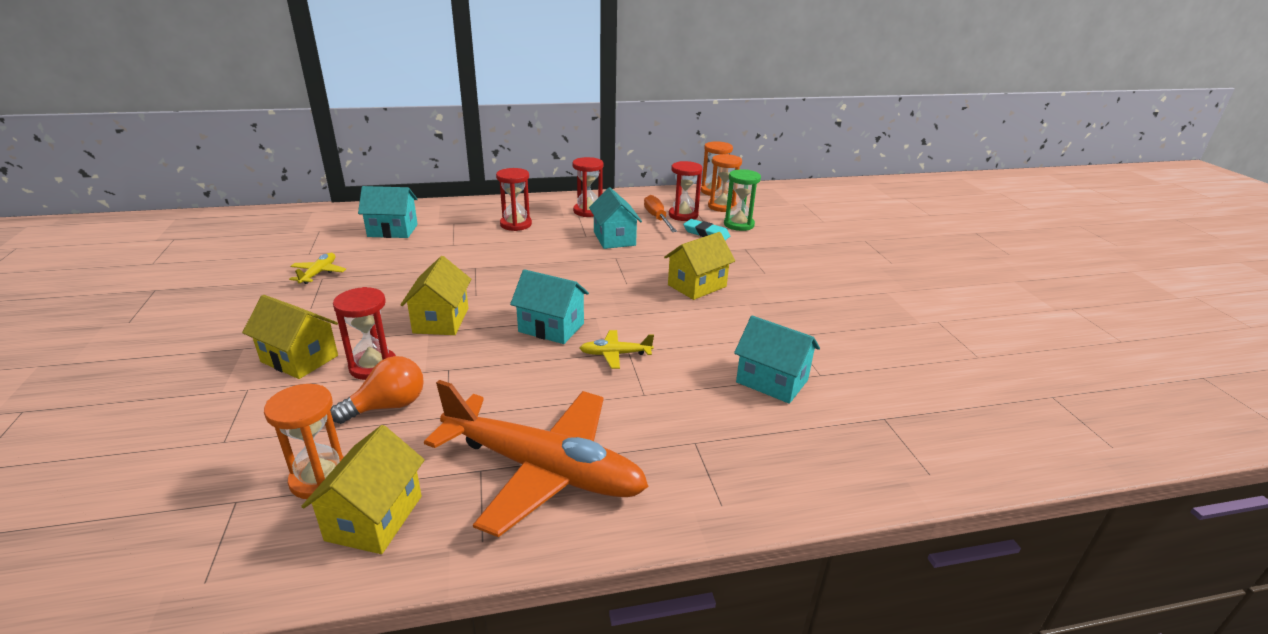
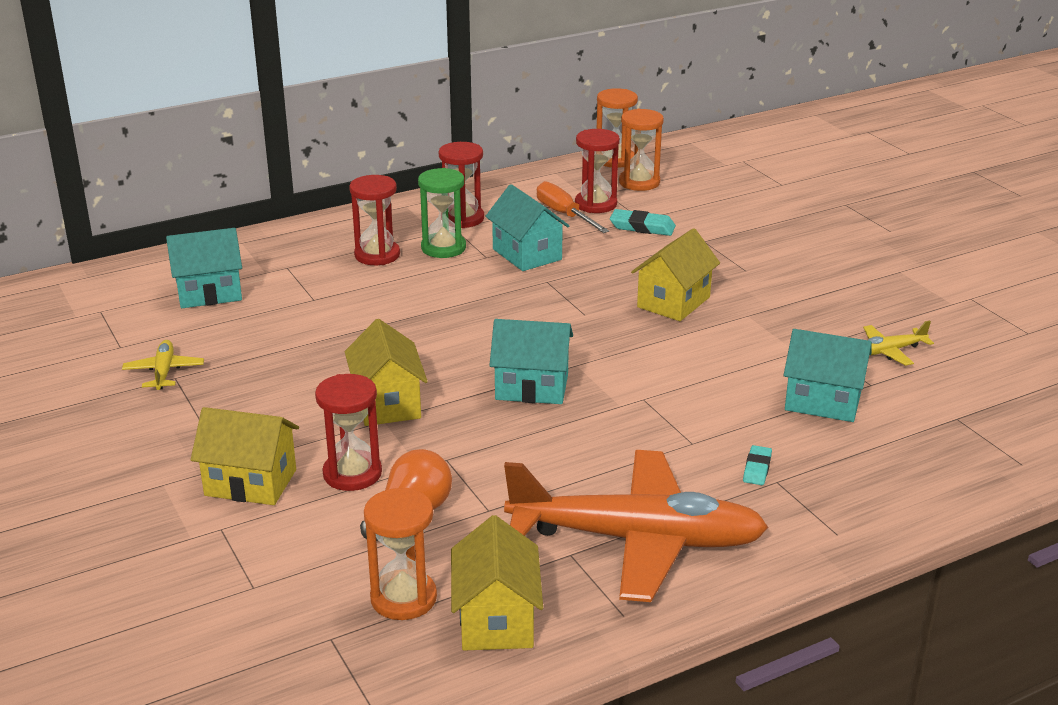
camera: 15 degrees left, 0 degrees up
(615, 354) = (631, 404): yellow plane -> yellow plane (888, 351)
(684, 427) = (757, 468): none -> turquoise eraser
(738, 224) = (676, 207): green hourglass -> green hourglass (443, 248)

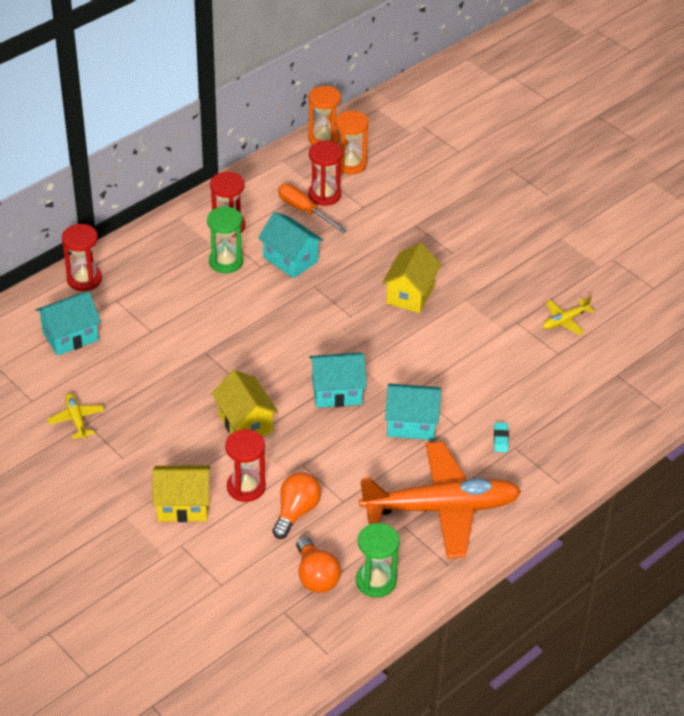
camera: 15 degrees left, 15 degrees up
(377, 255) = (179, 277): red hourglass -> red hourglass (84, 279)
(403, 598) = (316, 576): orange hourglass -> orange light bulb
(496, 620) = (376, 581): yellow house -> green hourglass
(642, 227) = (366, 216): turquoise eraser -> none
(823, 401) = (530, 374): turquoise house -> turquoise house (411, 424)

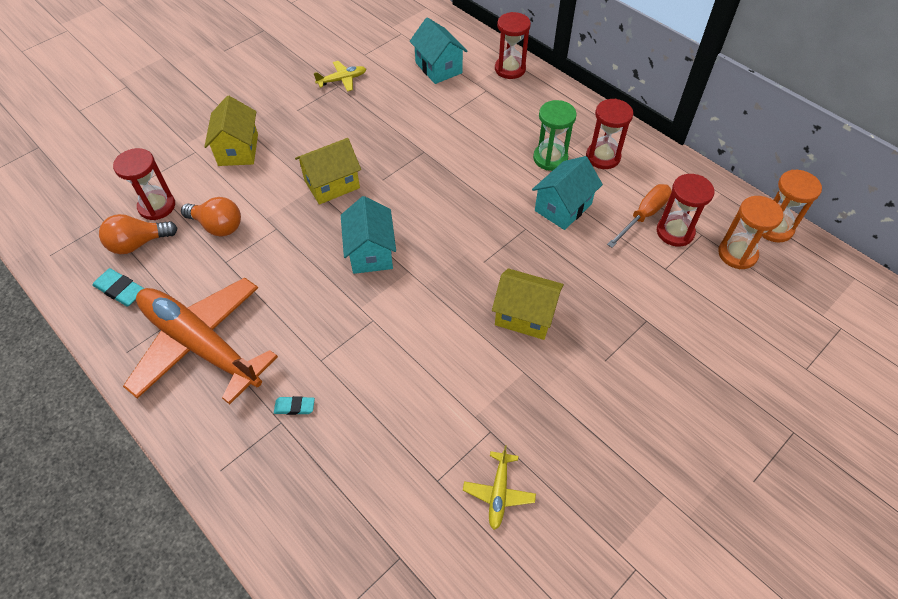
camera: 90 degrees right, 10 degrees up
(246, 487) = (253, 189): red hourglass -> red hourglass (157, 206)
(376, 581) = (120, 290): green hourglass -> turquoise eraser
(411, 424) = (323, 318): turquoise house -> none
(440, 508) = (201, 345): orange plane -> orange plane turned 135 degrees clockwise
(565, 320) = (498, 492): yellow plane -> yellow plane turned 135 degrees counterclockwise

